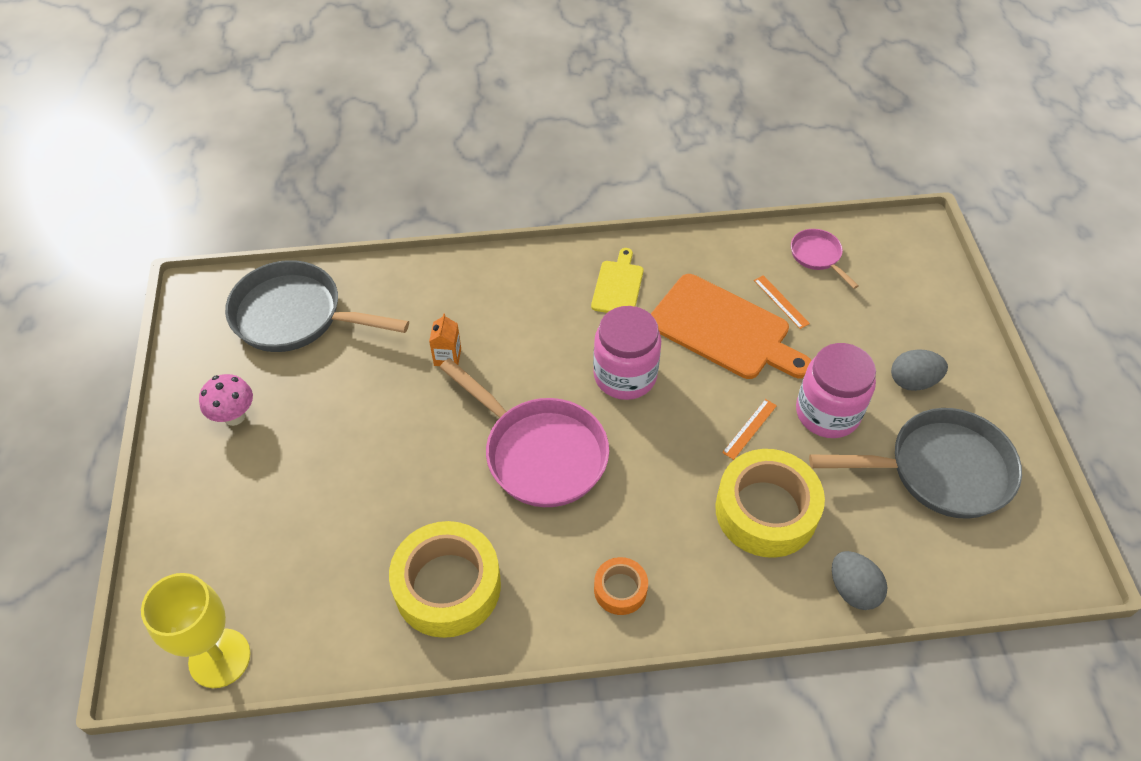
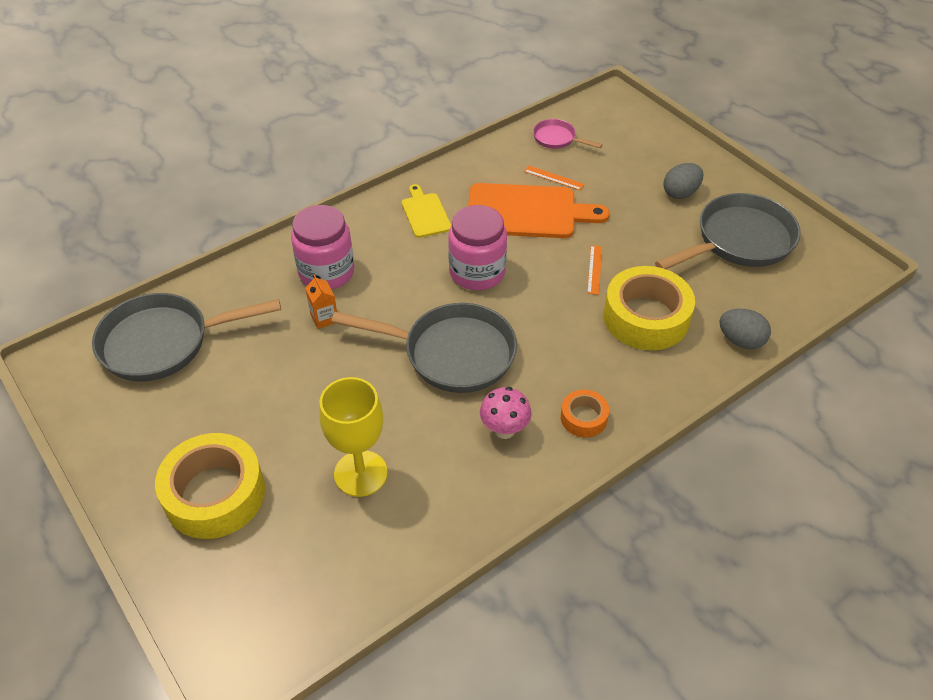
camera: 30 degrees left, 5 degrees down
(219, 658) = (294, 633): yellow goblet -> yellow goblet (360, 473)
(234, 416) = (164, 443): pink mushroom -> pink mushroom (504, 430)
(447, 586) = (450, 481): yellow tape -> yellow tape (215, 494)
(540, 453) = (452, 353): pink pan -> grey pan
(827, 413) = (639, 236): pink jar -> pink jar (326, 272)

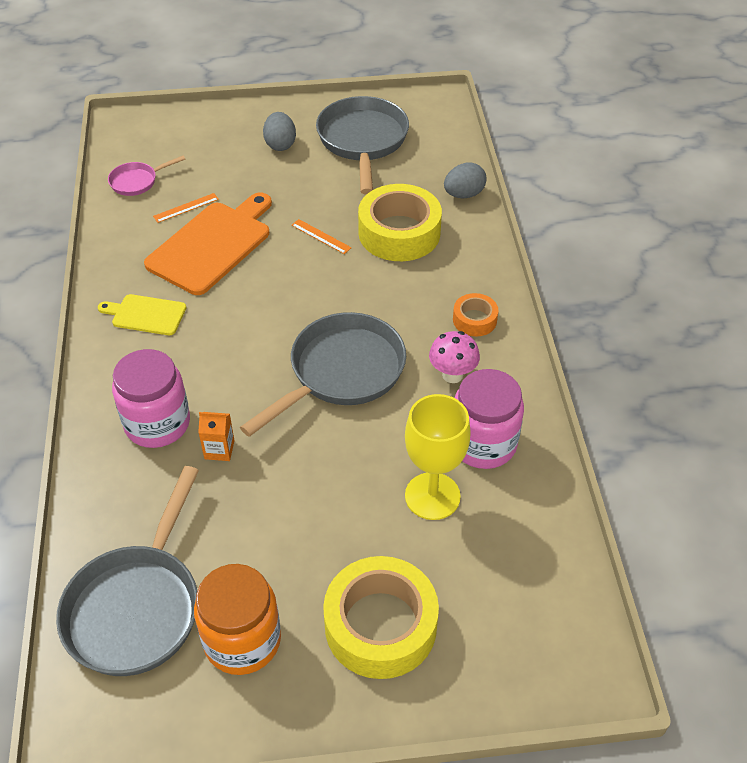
camera: 60 degrees left, 0 degrees up
(162, 414) = (242, 640): none -> orange jar
(477, 272) = (257, 312): pink jar -> pink jar (483, 444)

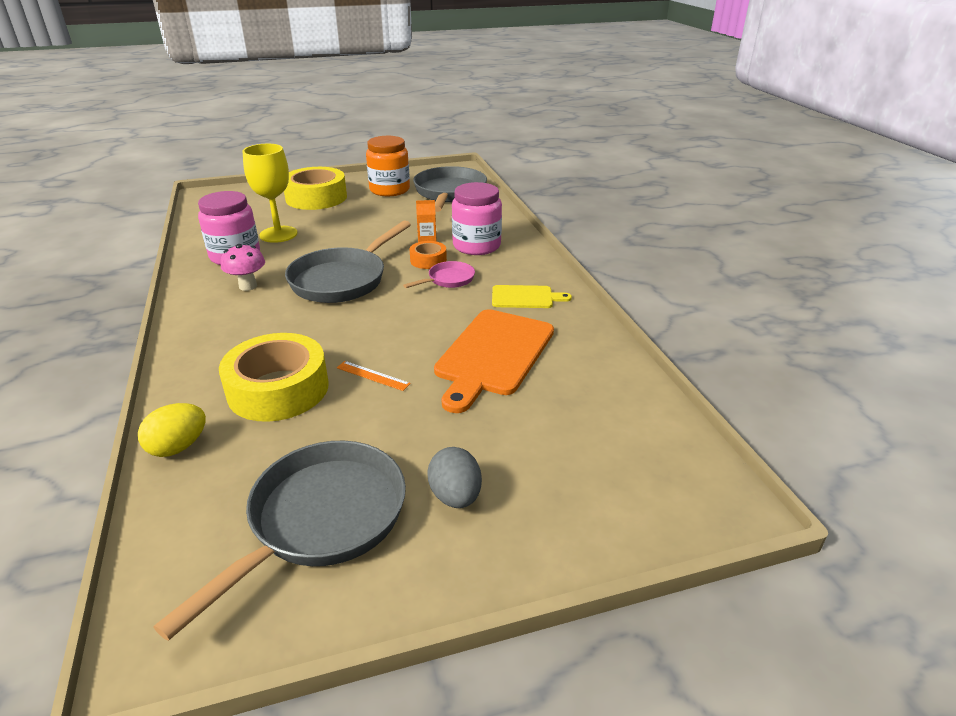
camera: 170 degrees right, 15 degrees down
(137, 181) = (628, 413): pink pan -> pink pan (448, 280)
(186, 208) = (545, 389): orange ruler -> none
(363, 141) = (321, 520): grey pan -> grey pan turned 135 degrees counterclockwise
(463, 194) = (178, 447): grey egg -> yellow egg
(474, 320) = (214, 321): orange tape -> orange tape (428, 260)

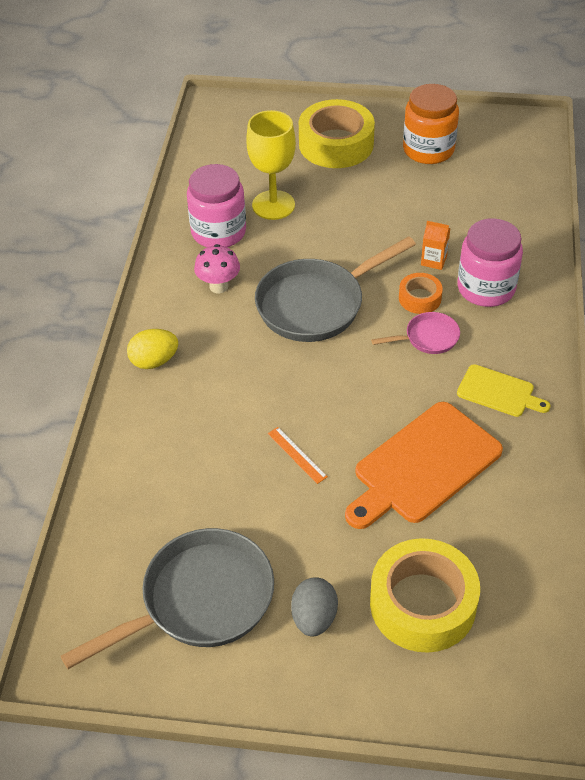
camera: 25 degrees right, 15 degrees up
(178, 447) = (110, 484): yellow egg -> yellow egg (154, 361)
(278, 389) = (208, 443): yellow tape -> yellow tape (422, 604)
(449, 193) = (499, 175): grey pan -> none

